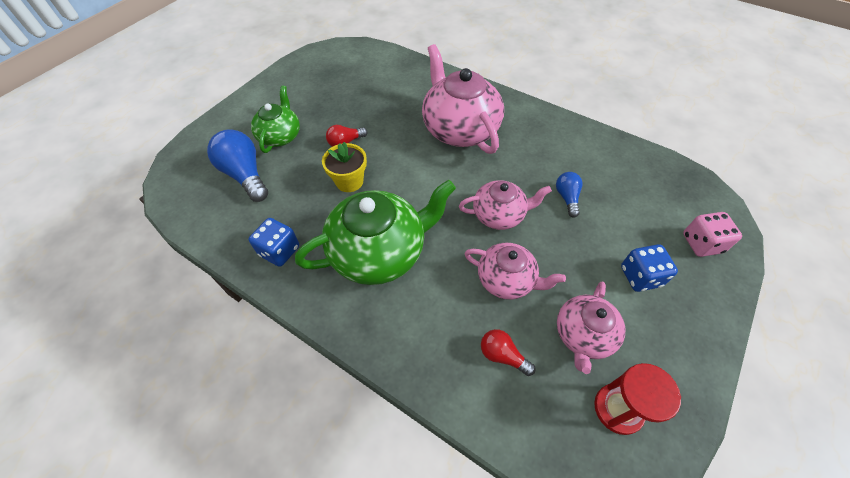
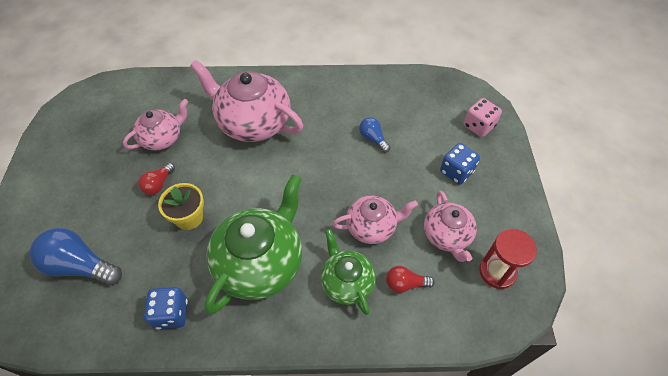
camera: 35 degrees left, 0 degrees up
(280, 136) = (88, 211): green teapot -> green teapot (346, 282)
(499, 215) = (333, 179): pink teapot -> pink teapot (162, 138)

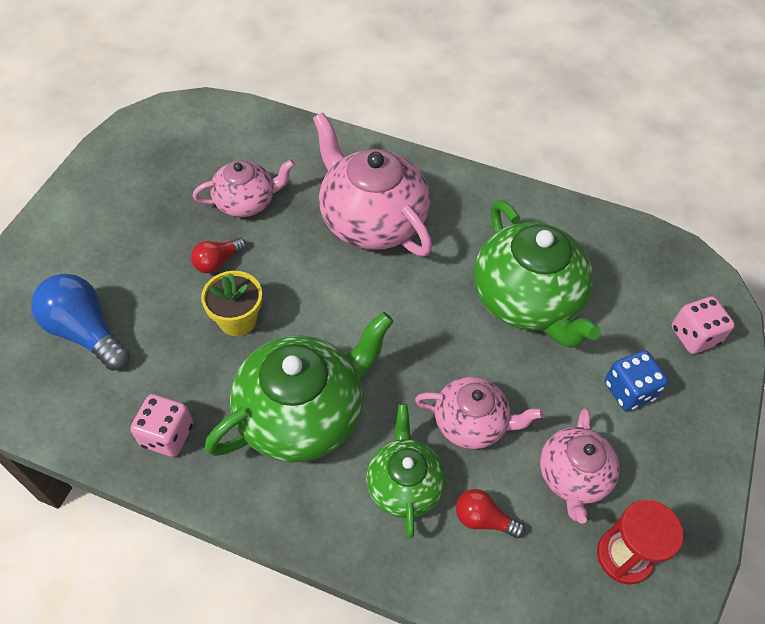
camera: 20 degrees right, 0 degrees up
(171, 314) = (167, 435): blue dice -> pink dice
(373, 139) = (527, 300): blue light bulb -> green teapot

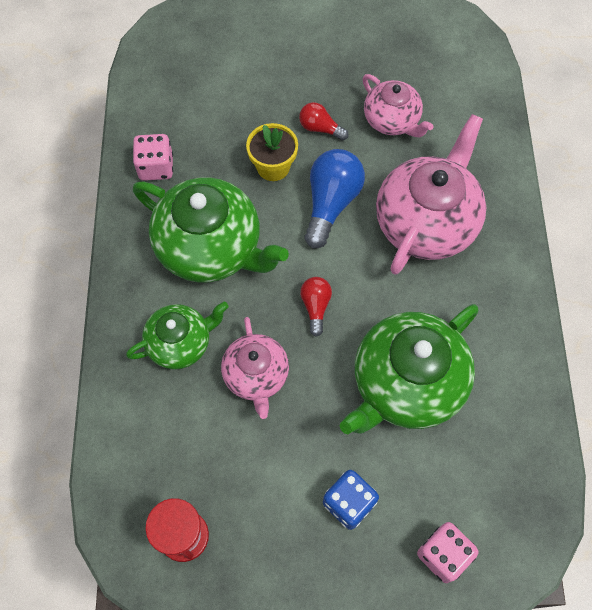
camera: 70 degrees right, 10 degrees up
(85, 332) = (215, 76): blue light bulb -> blue light bulb (331, 203)
(483, 519) = (174, 412): red light bulb -> red light bulb (315, 306)
(573, 476) = (240, 474): pink teapot -> none

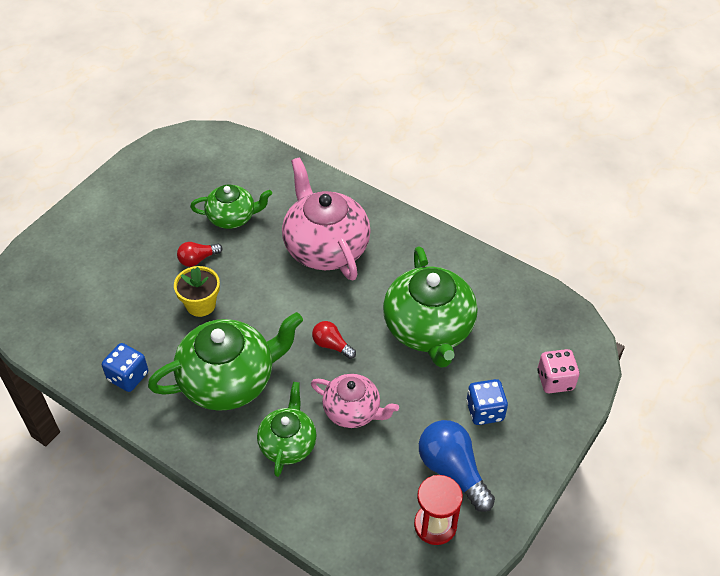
camera: 55 degrees left, 15 degrees down
(156, 167) = (128, 376): pink dice -> blue dice
(331, 203) = (262, 289): blue light bulb -> blue light bulb (452, 470)
(392, 120) = (232, 217): pink teapot -> green teapot

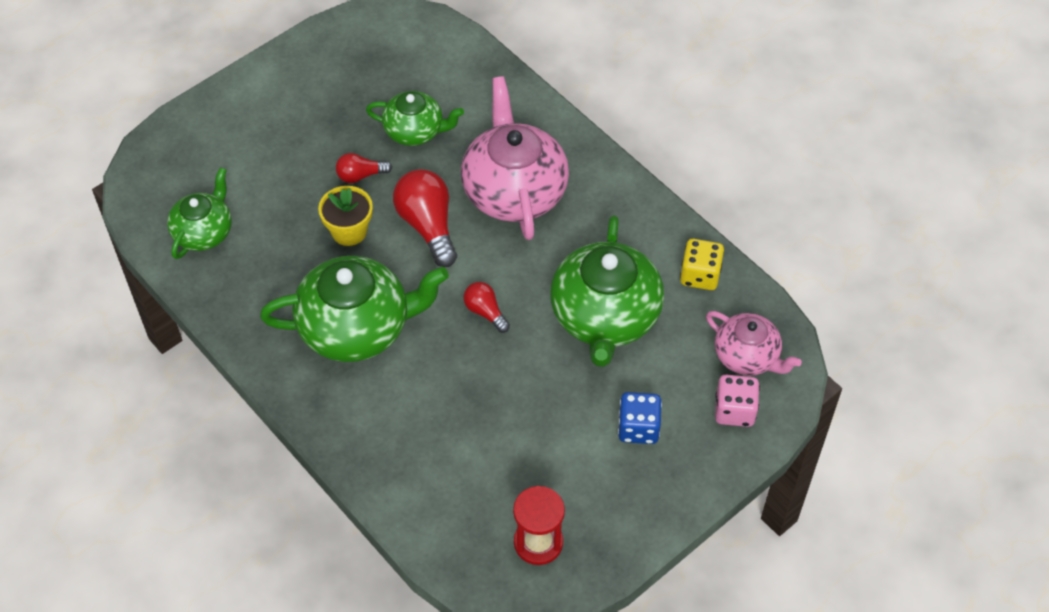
camera: 15 degrees right, 5 degrees up
(128, 376) = (246, 299): blue dice -> none
(264, 287) = (428, 225): none -> red light bulb
(288, 443) = (402, 414): green teapot -> green teapot (204, 232)
(353, 411) = (486, 393): pink teapot -> pink teapot (747, 356)
(452, 470) = (577, 487): blue light bulb -> none
(491, 282) = (700, 275): none -> yellow dice

